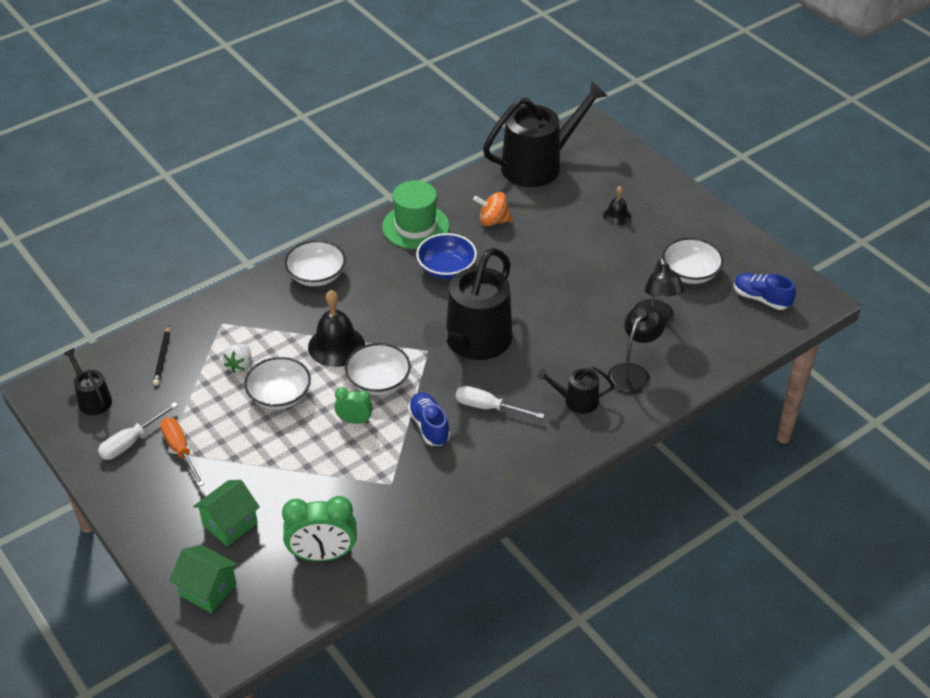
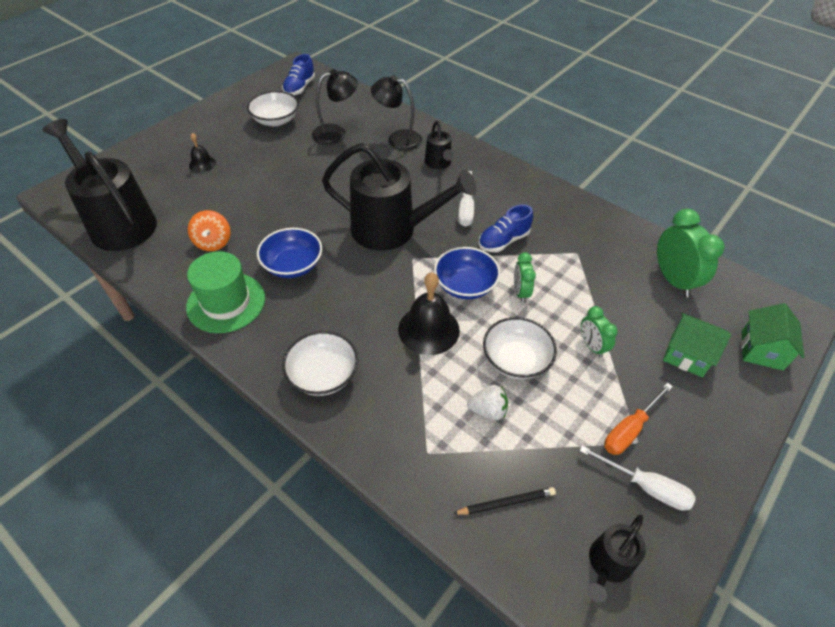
camera: 105 degrees left, 5 degrees up
(271, 454) = (591, 346): none -> green clock
(378, 382) = (465, 285): white bowl -> blue bowl

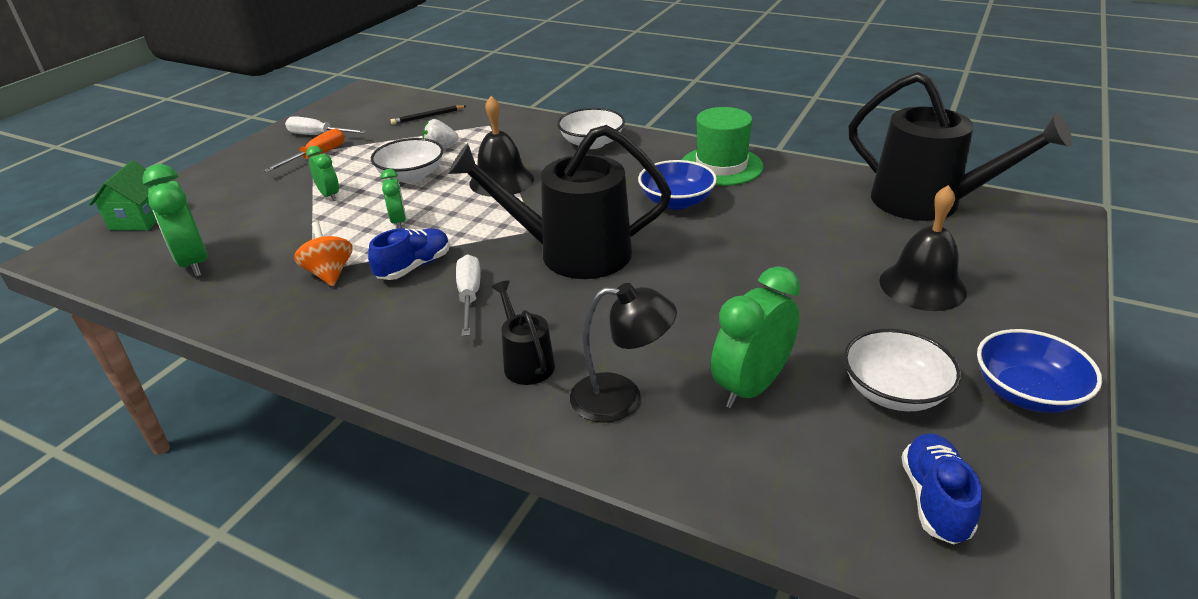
camera: 170 degrees right, 15 degrees down
(202, 164) = (922, 286): black bell -> black bell, size x1.84
(213, 242) = (789, 204): orange spinning top -> orange spinning top (329, 273)
(336, 133) = (750, 387): black lamp -> green clock
(465, 285) = (465, 217): blue bowl -> blue bowl (1027, 393)
(608, 564) = (361, 109): black watering can -> none
(687, 355) = (229, 204): green house -> none

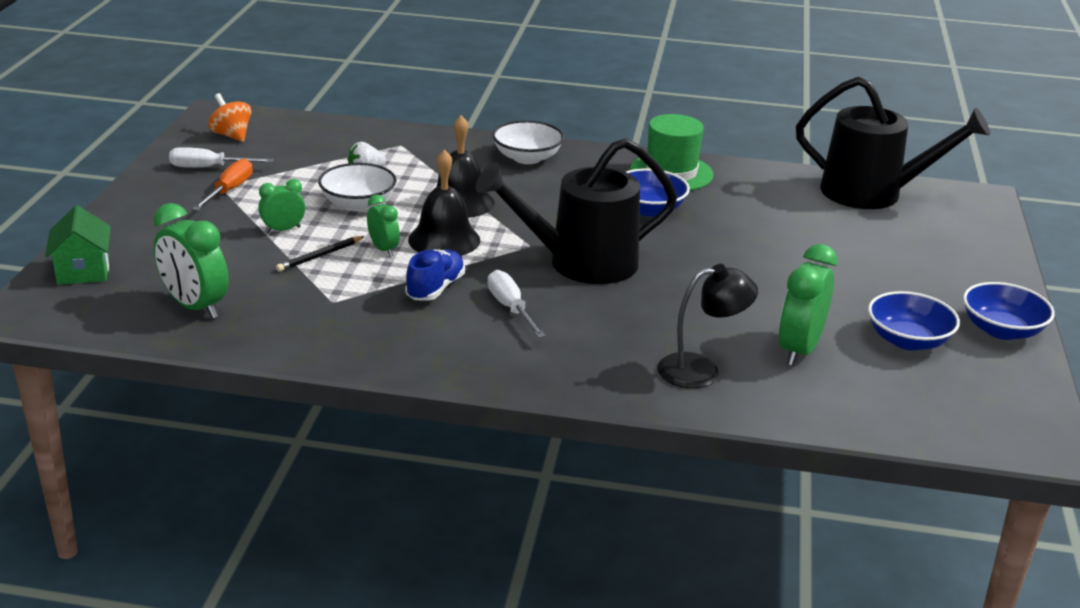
camera: 20 degrees left, 5 degrees down
(329, 195) = (283, 230): green clock -> green clock turned 60 degrees counterclockwise
(329, 273) = (353, 302): orange spinning top -> orange spinning top (231, 135)
(428, 117) = (322, 139): black pencil -> black pencil (320, 256)
(526, 362) = (603, 354): black watering can -> none
(894, 392) = (908, 340): white bowl -> blue bowl
(922, 286) = (896, 262): black bell -> black bell (444, 240)
(934, 500) = (964, 404): blue shoe -> none

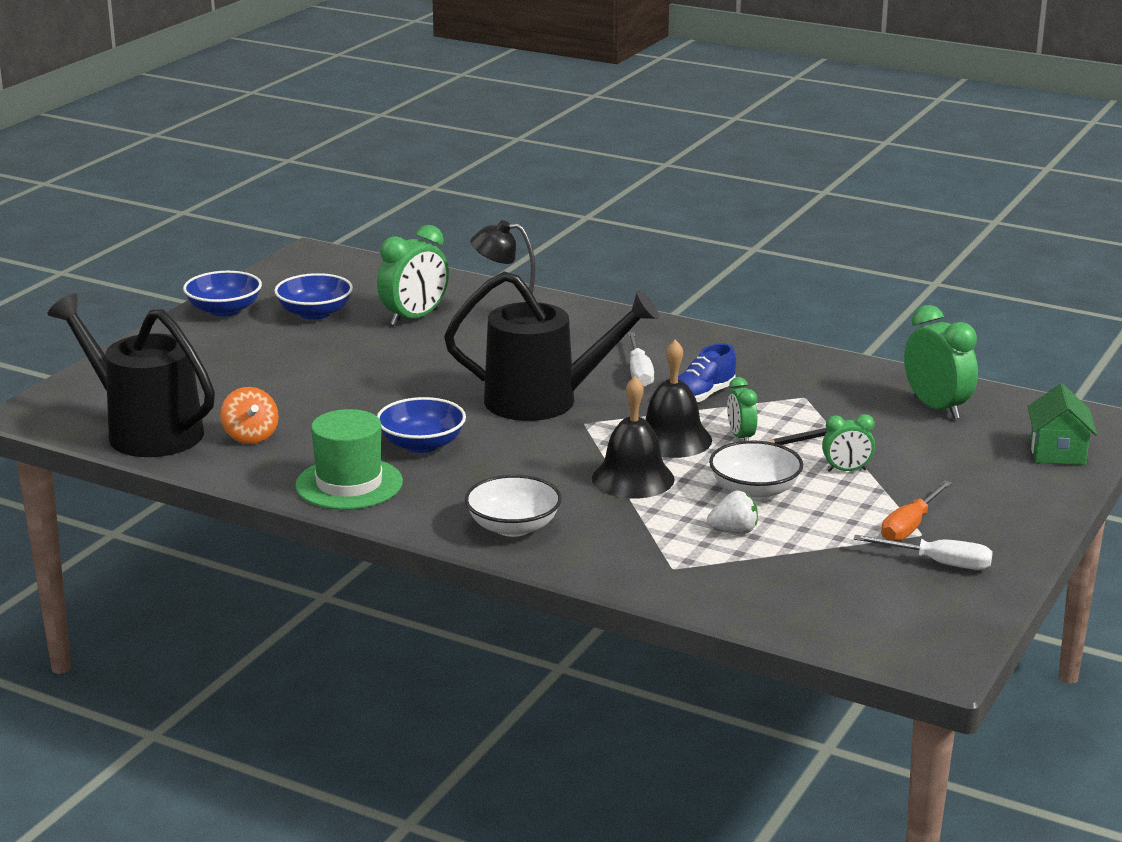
camera: 160 degrees left, 5 degrees down
(231, 135) = (911, 615): orange spinning top -> orange spinning top (250, 436)

